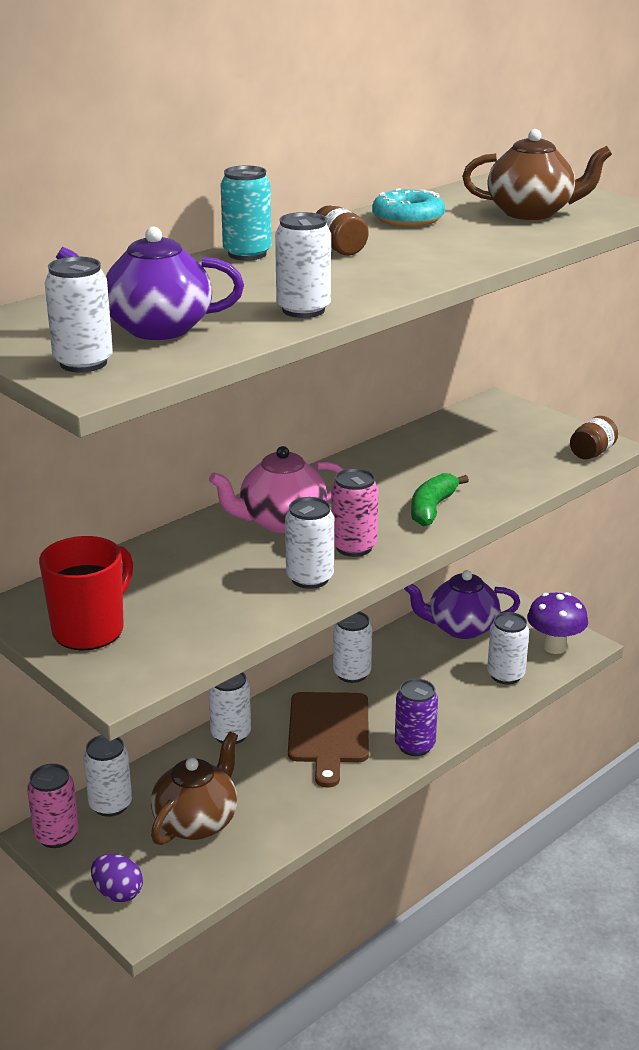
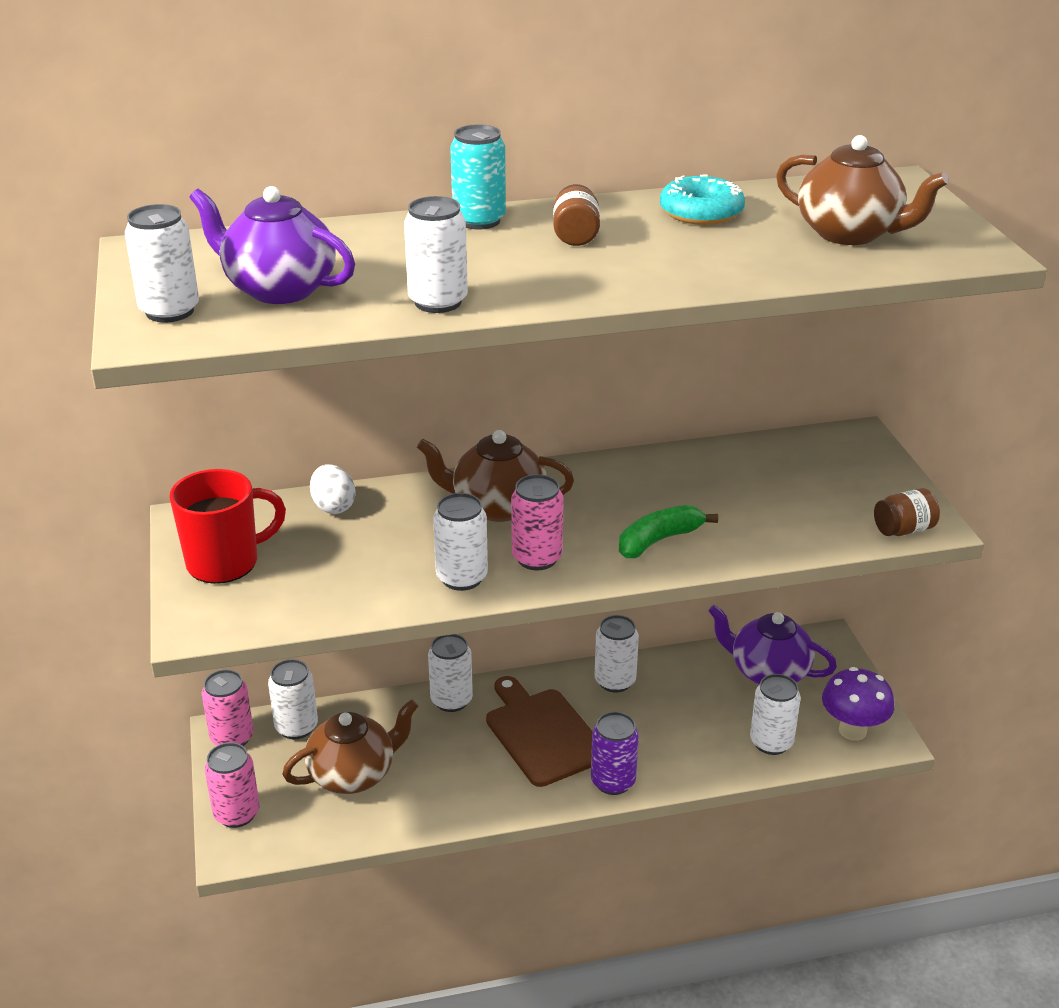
camera: 30 degrees right, 5 degrees up
(118, 893) = (237, 814): purple egg -> pink can
(141, 560) = (333, 506): none -> white egg
(281, 521) = (497, 506): pink teapot -> brown teapot
(328, 732) = (542, 734): brown cutting board -> brown cutting board turned 120 degrees clockwise

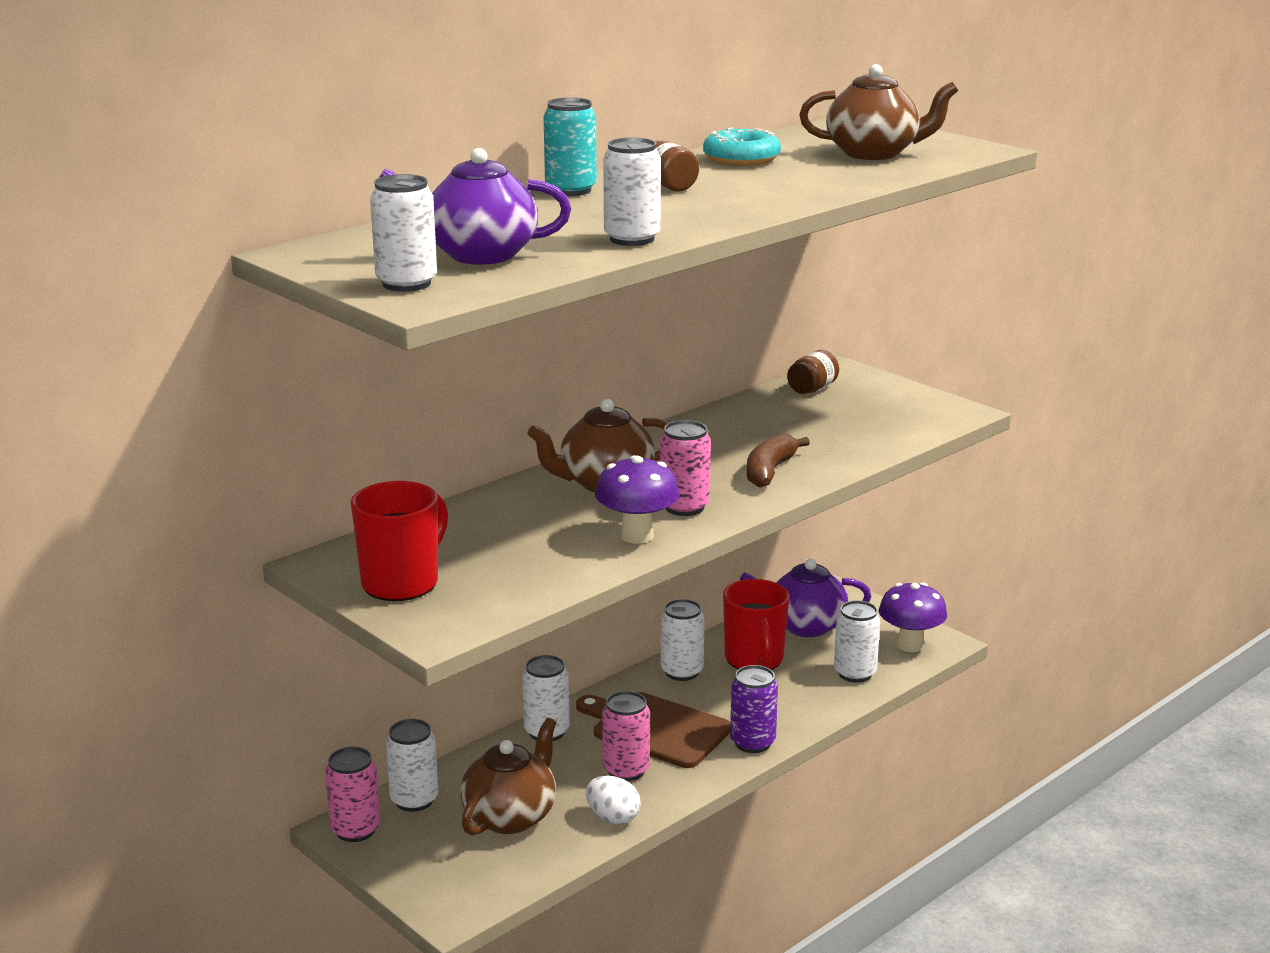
camera: 30 degrees left, 10 degrees down
(237, 814) = (425, 885): pink can -> pink can (626, 770)
(333, 506) = (453, 519): white egg -> white egg (613, 818)
(462, 578) = (637, 536): white can -> purple mushroom
(659, 540) = (770, 471): green banana -> brown banana
(690, 692) = (754, 660): none -> red mug
(903, 529) = (946, 419): brown jar -> brown jar (812, 389)

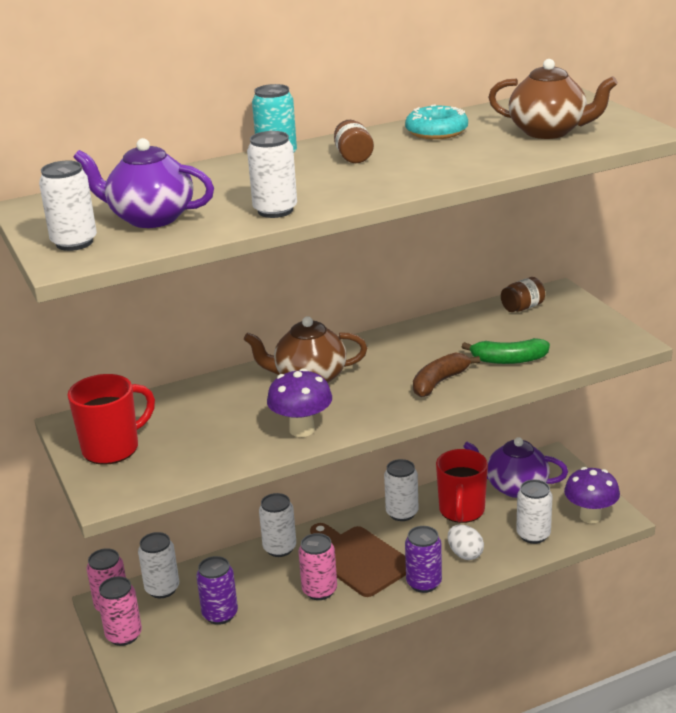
camera: 20 degrees right, 5 degrees up
(510, 816) = (220, 614): brown teapot -> purple can
(613, 818) = (290, 629): white egg -> white egg (465, 554)
(684, 507) = (353, 408): pink can -> pink can (124, 635)
(834, 441) = (508, 360): none -> green banana

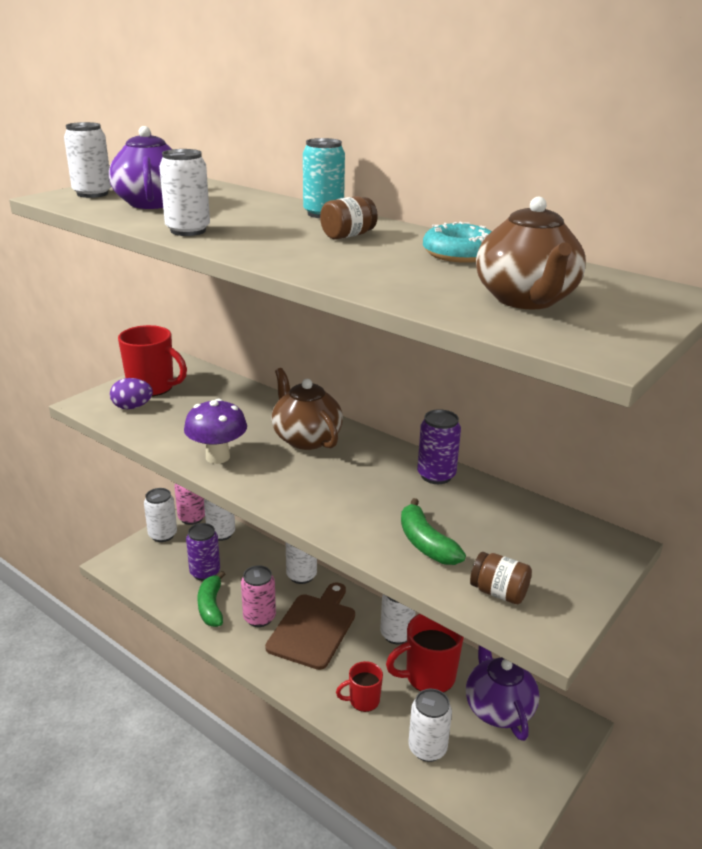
camera: 60 degrees right, 0 degrees up
(124, 635) = (163, 535): pink can -> white can
(147, 467) = (132, 407): none -> purple egg
(278, 620) = (211, 606): none -> green banana
(424, 583) = (303, 683): purple can -> purple can (436, 475)
(439, 382) = (347, 509): brown banana -> none
(465, 554) = (363, 700): white egg -> red mug
(522, 307) = (552, 527): brown jar -> brown jar (499, 592)
(590, 516) = (494, 793): purple mushroom -> none

